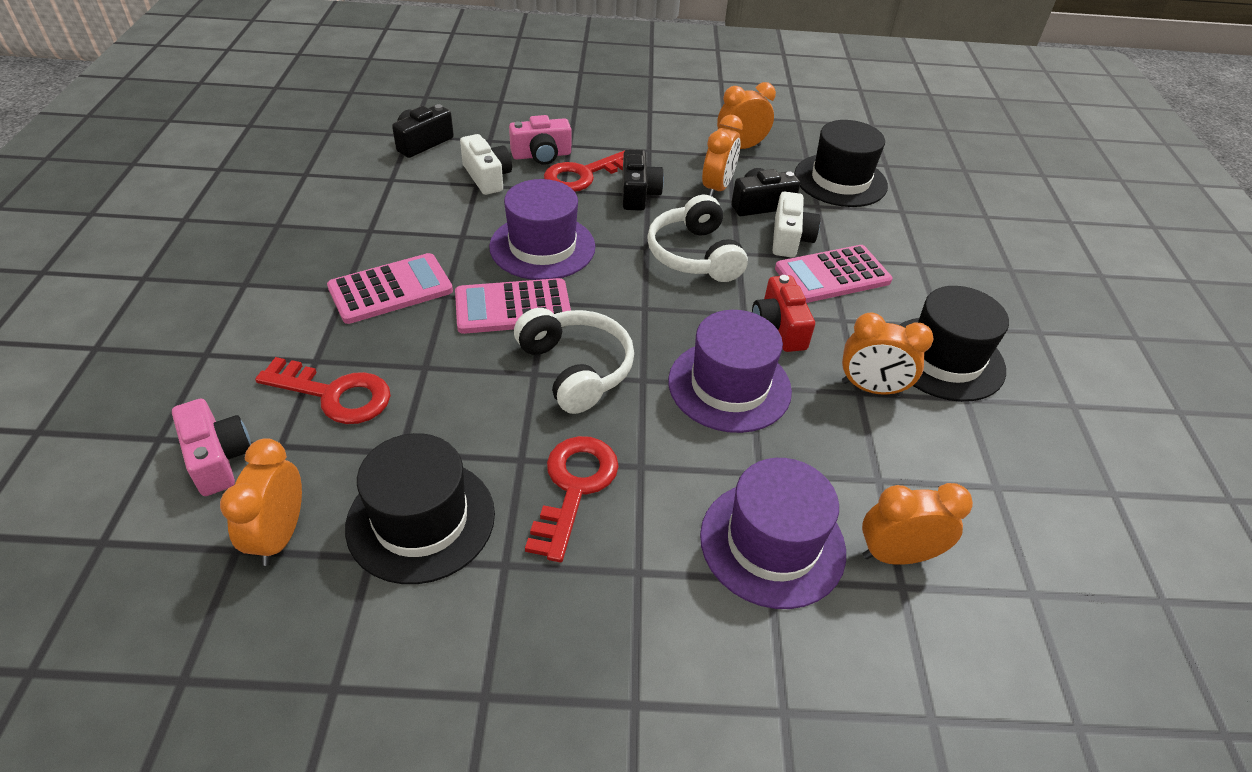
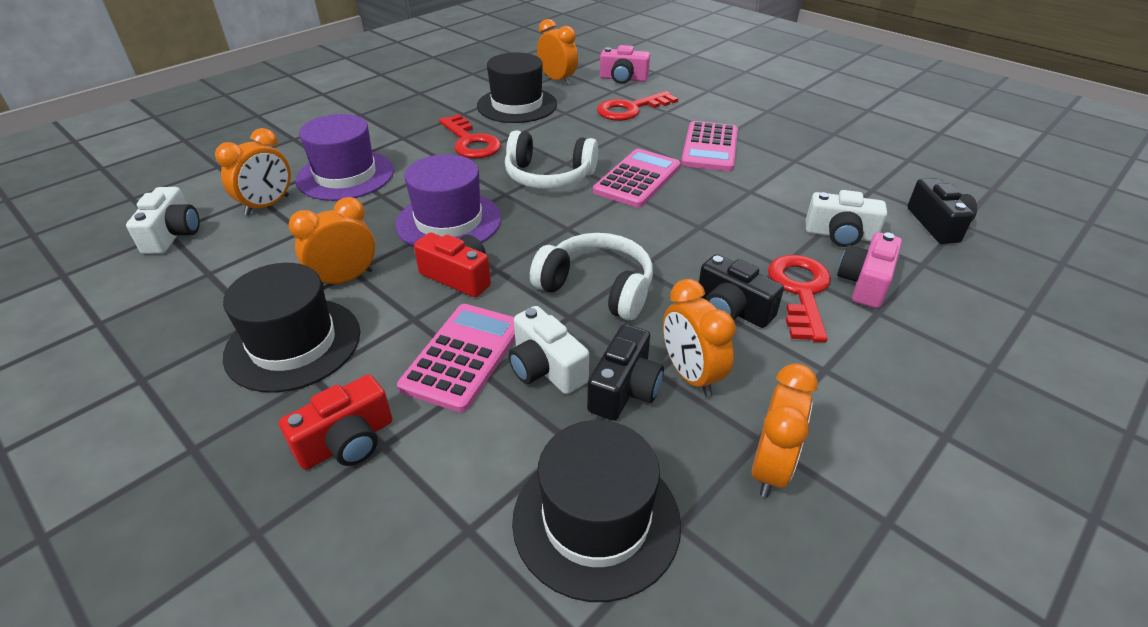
camera: 135 degrees right, 5 degrees down
(542, 247) = (697, 218): purple hat -> none
(940, 277) = (347, 441): none -> red camera
(1026, 583) = (173, 234): none -> white camera

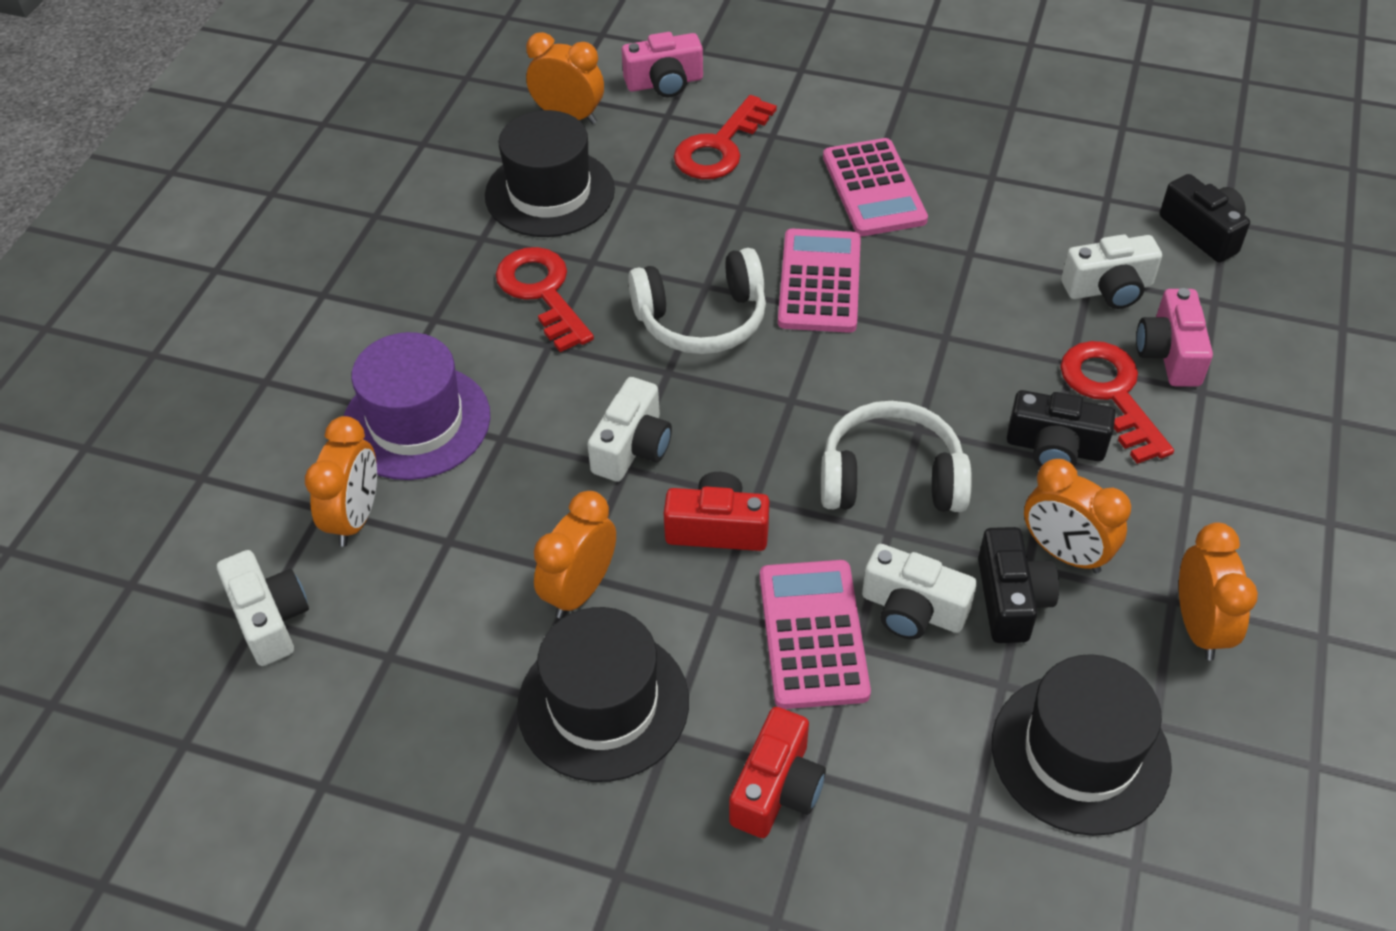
camera: 25 degrees left, 10 degrees up
(449, 221) = (632, 447): purple hat -> white camera
(470, 142) = (542, 293): red key -> red key turned 150 degrees counterclockwise

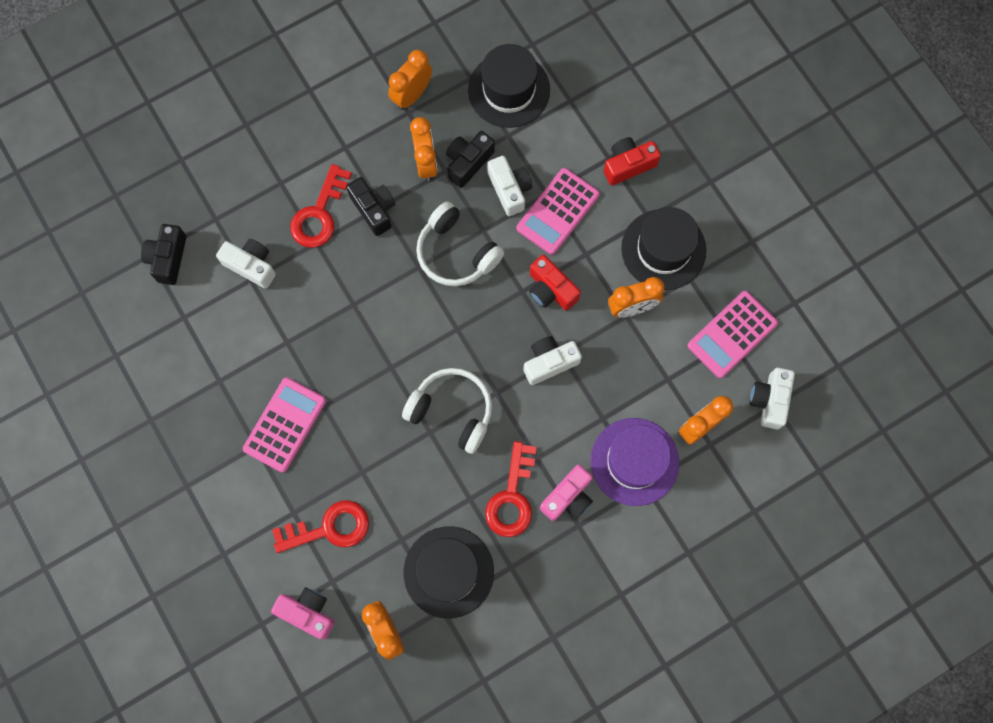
camera: 140 degrees left, 25 degrees up
(820, 282) = (375, 386): pink calculator -> pink calculator (732, 334)
(1169, 354) = (270, 210): pink camera -> pink camera (568, 497)

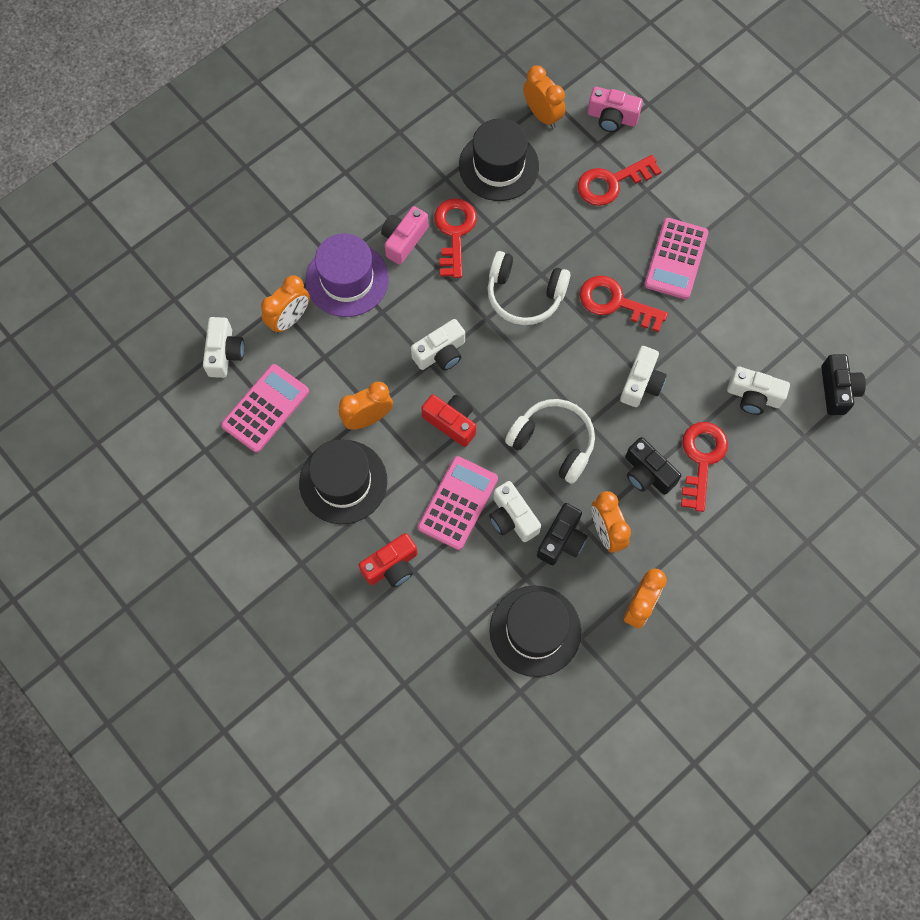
camera: 170 degrees right, 5 degrees down
(356, 297) = (641, 383): none -> white camera
(360, 387) = (615, 302): none -> red key

